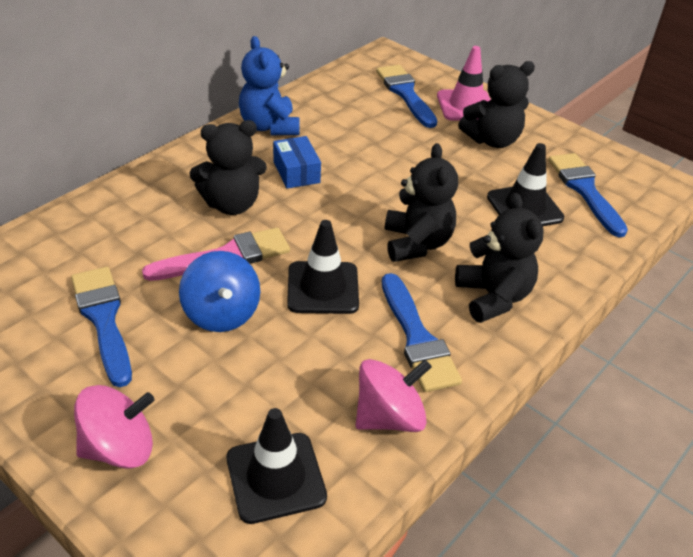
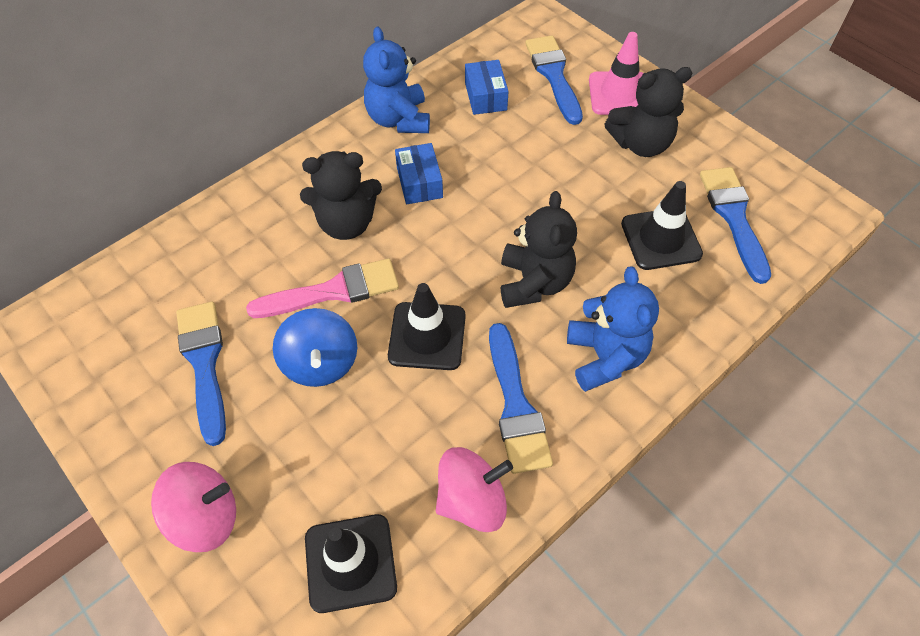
camera: 10 degrees right, 15 degrees up
(347, 109) = (485, 96): none -> blue box
(493, 297) = (605, 357): black teddy bear -> blue teddy bear

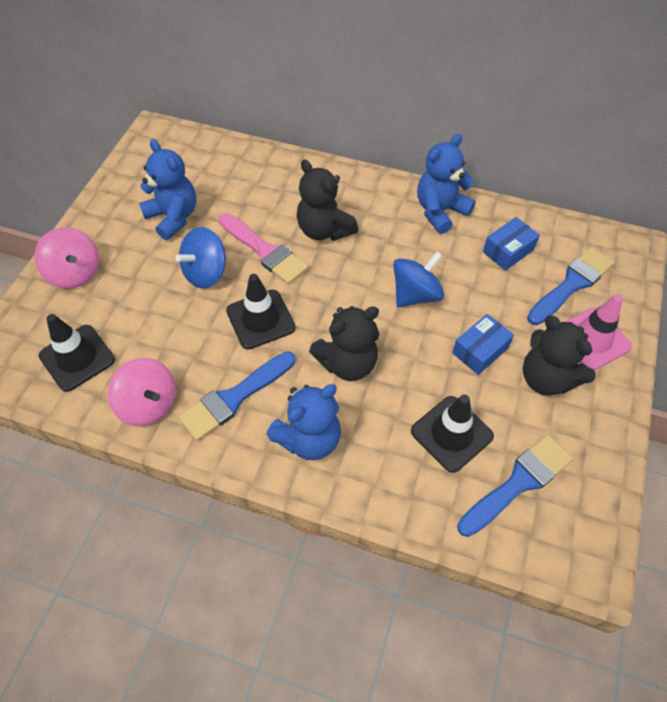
camera: 60 degrees right, 0 degrees up
(204, 363) = (173, 217): blue brush -> blue teddy bear
(419, 182) = (390, 251): blue box -> blue box (480, 350)
(488, 188) = (415, 294): none -> blue spinning top

